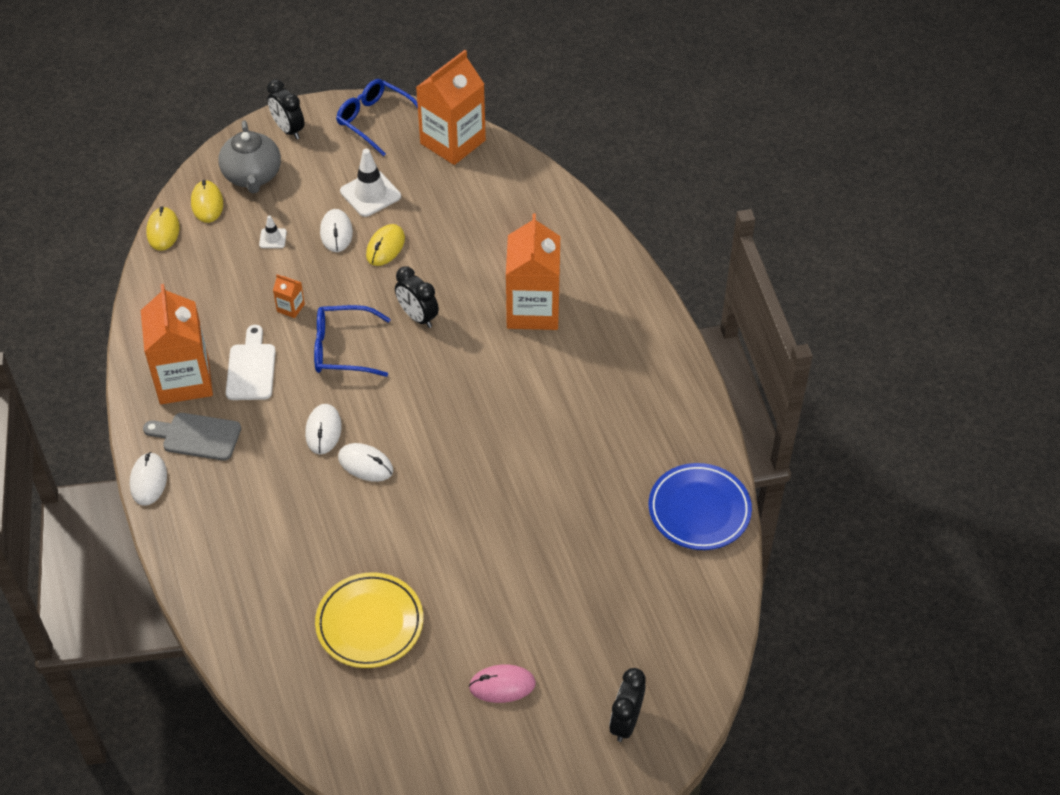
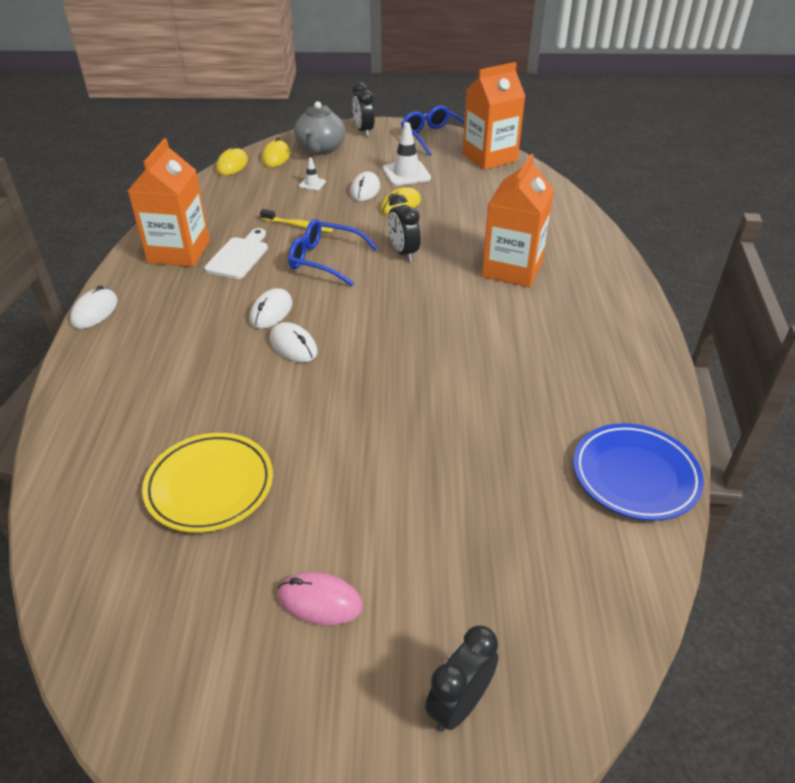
camera: 20 degrees right, 10 degrees down
(197, 436) = (160, 290): grey cutting board -> none
(290, 308) = (298, 226): orange carton -> yellow toothbrush

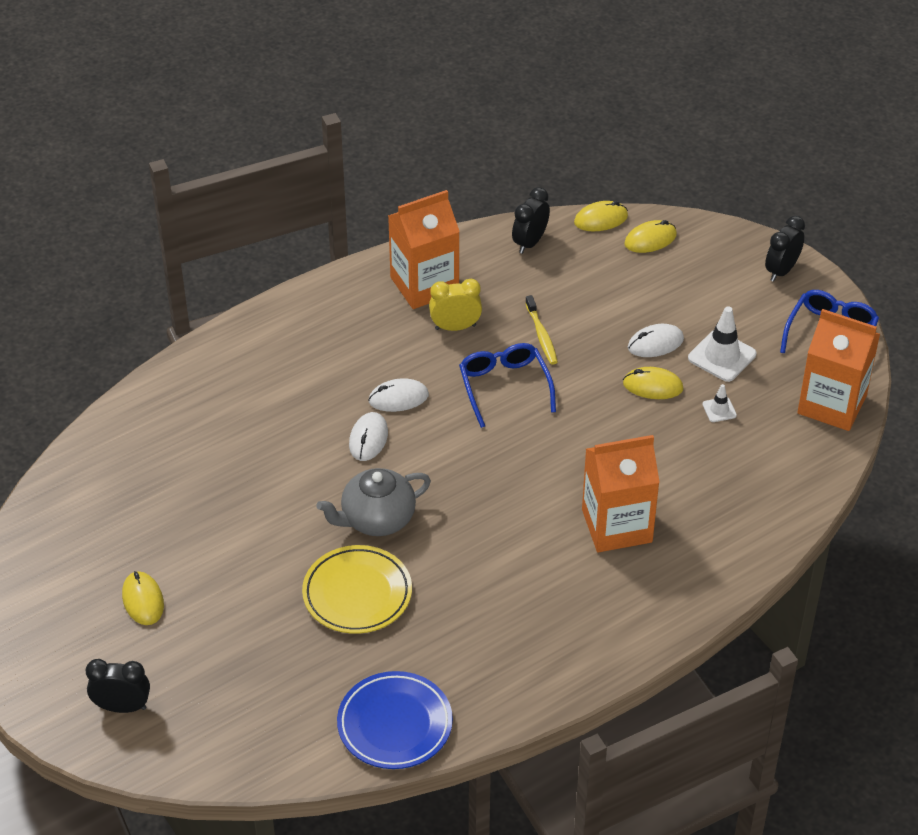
camera: 55 degrees right, 5 degrees up
(95, 311) = (302, 294): white mouse -> none
(210, 486) = (188, 486): yellow plate -> yellow plate (357, 594)
(239, 256) = (455, 327): white cutting board -> yellow clock
(312, 184) = (626, 298): white traffic cone -> white traffic cone (719, 410)
(319, 601) = (143, 600): pink mouse -> yellow mouse
(320, 149) = (703, 261): grey teapot -> grey teapot (377, 519)
(403, 253) = (568, 434): black clock -> black clock (530, 242)

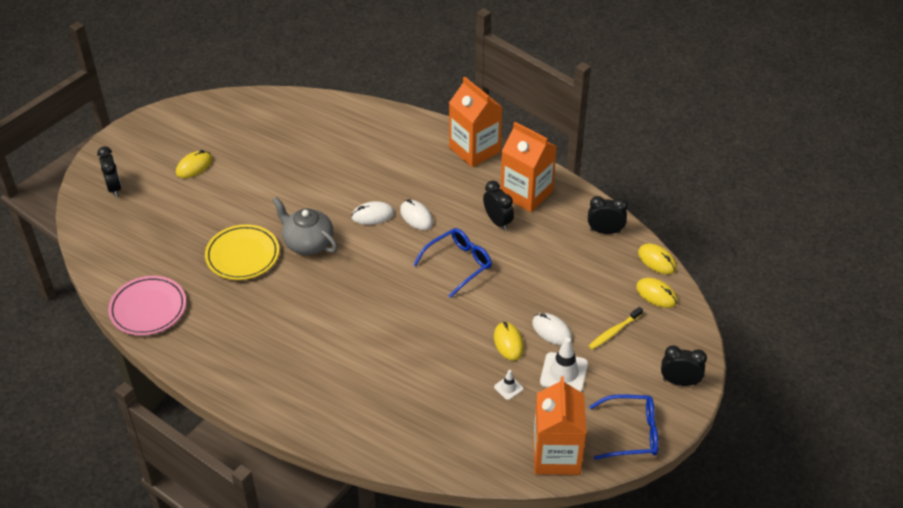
camera: 65 degrees right, 0 degrees up
(395, 724) = (148, 309): blue plate -> pink plate
(455, 327) = (497, 221): yellow clock -> black clock
(541, 335) = (519, 267): yellow toothbrush -> yellow toothbrush (614, 332)
(617, 526) = (365, 364): orange carton -> orange carton (474, 149)

